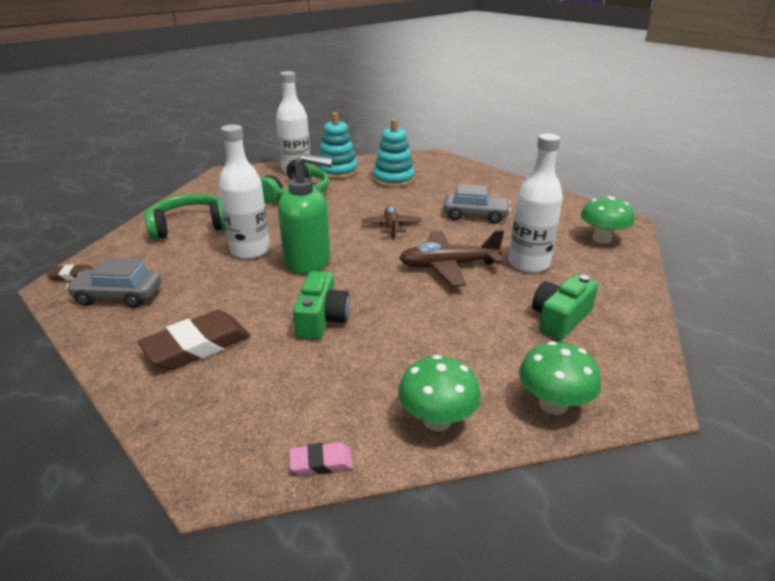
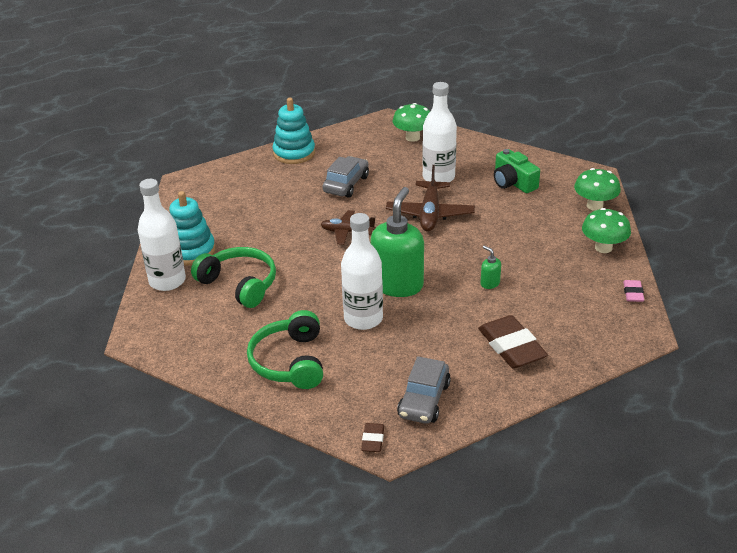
camera: 75 degrees left, 5 degrees up
(321, 319) = (490, 283): green camera -> green soap dispenser
(393, 180) = (237, 216): turquoise stacking toy -> turquoise stacking toy (294, 153)

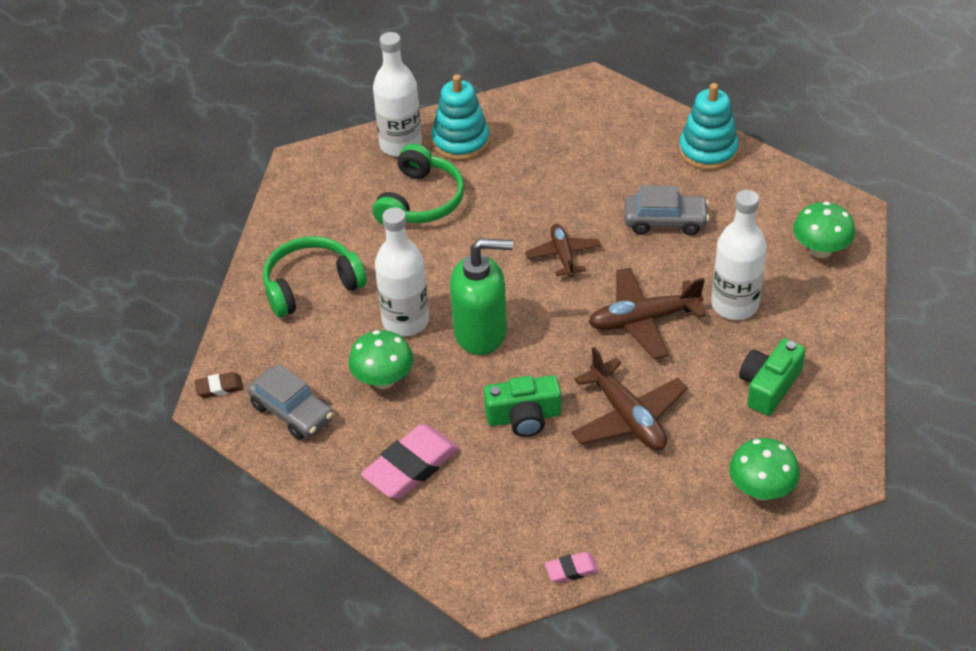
camera: 70 degrees right, 10 degrees up
(424, 400) = (292, 412): grey car -> grey car turned 135 degrees counterclockwise
(490, 283) = (524, 417): green soap dispenser -> green camera
(511, 347) = (411, 466): brown eraser -> pink eraser
(512, 240) = (628, 417): none -> brown plane
(603, 248) = (660, 519): green mushroom -> green mushroom (383, 380)

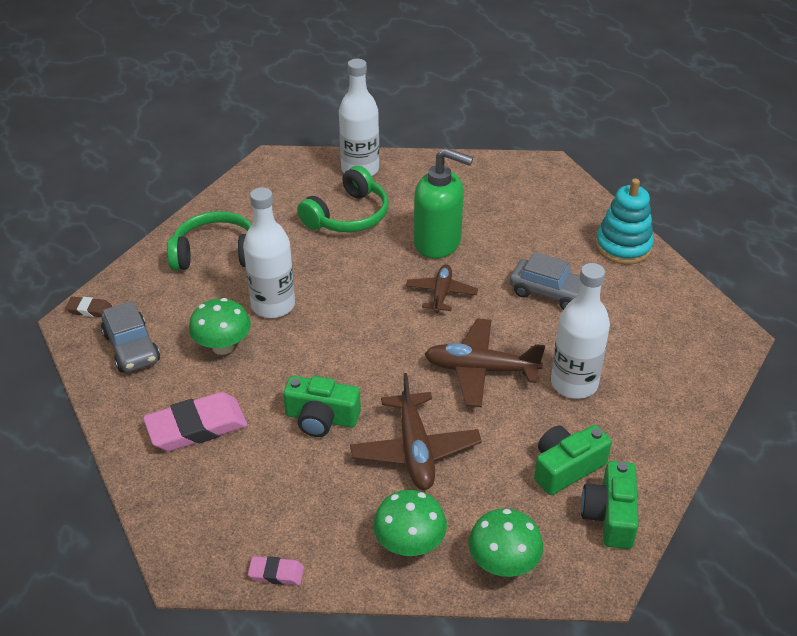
camera: 20 degrees right, 5 degrees down
(461, 141) = (410, 180): turquoise stacking toy -> none
(481, 332) = (330, 334): green soap dispenser -> green soap dispenser (438, 242)
(820, 250) = (685, 361): green mushroom -> green mushroom (409, 545)
(827, 415) = (610, 515): none -> green camera

